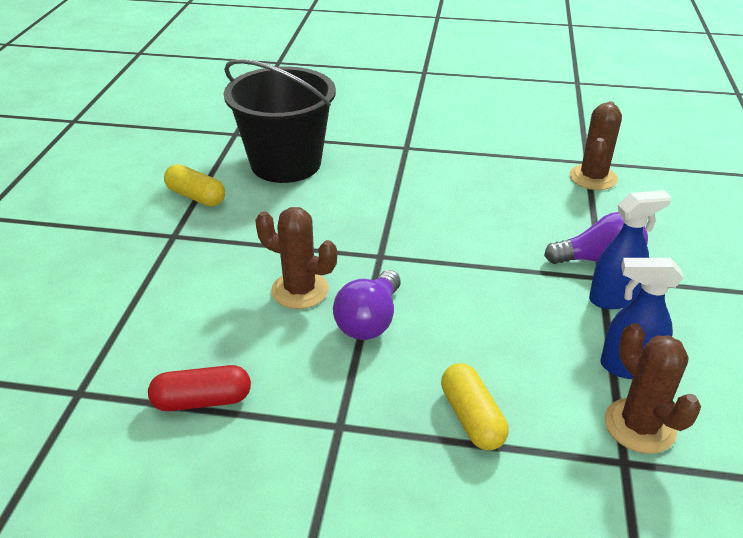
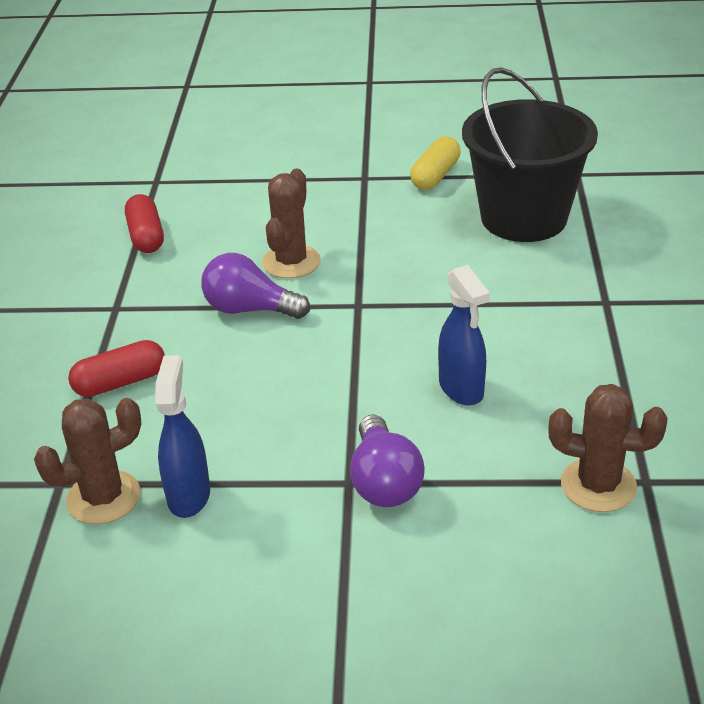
camera: 85 degrees right, 0 degrees up
(472, 418) = (120, 382): yellow capsule -> red capsule
(613, 298) = (308, 491): blue spray bottle -> blue spray bottle (461, 389)

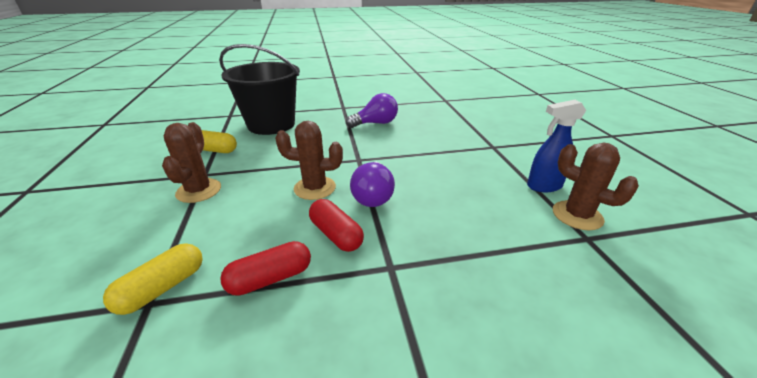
camera: 105 degrees left, 5 degrees down
(120, 382) = (478, 237): red capsule -> red capsule (336, 234)
(169, 184) = (163, 288): none -> yellow capsule
(384, 481) = (485, 139): purple light bulb -> purple light bulb (375, 123)
(461, 389) = (416, 129): blue spray bottle -> none
(598, 485) = (453, 106): brown cactus -> brown cactus (199, 191)

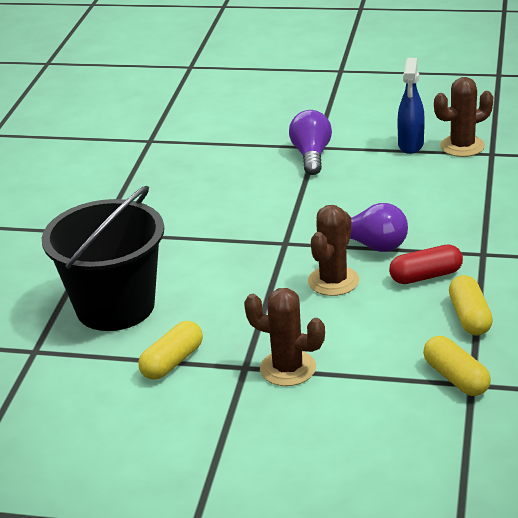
camera: 65 degrees left, 0 degrees up
(270, 278) = (469, 317): red capsule -> yellow capsule
(375, 123) = (186, 213): purple light bulb -> purple light bulb (311, 155)

